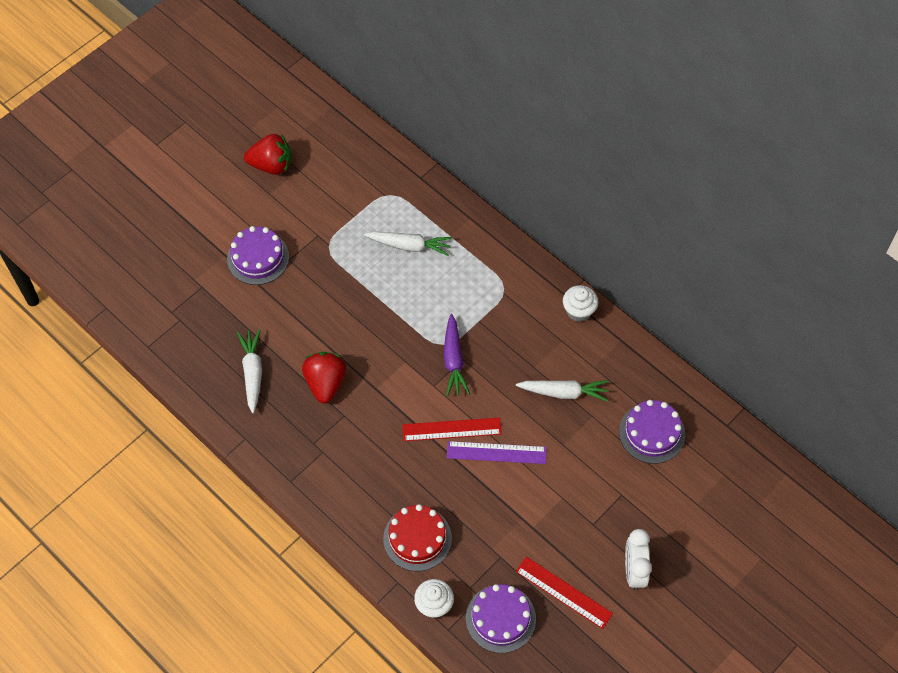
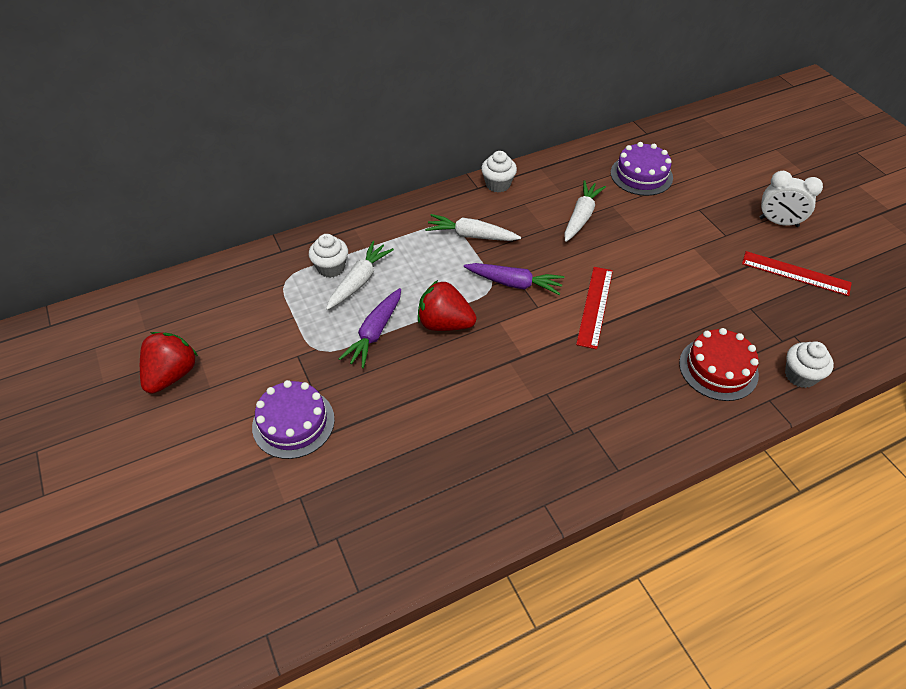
camera: 70 degrees left, 10 degrees down
(252, 373) = (454, 471): white carrot -> white carrot (471, 235)
(325, 383) = (498, 400): red strawberry -> red strawberry (444, 323)
(359, 277) = (375, 332): none -> purple carrot
(416, 220) = (331, 268): none -> white cupcake
(496, 452) = (632, 280): purple ruler -> none
(500, 618) = (820, 326): purple cake -> none
(563, 592) = (795, 273): red ruler -> red ruler turned 60 degrees clockwise

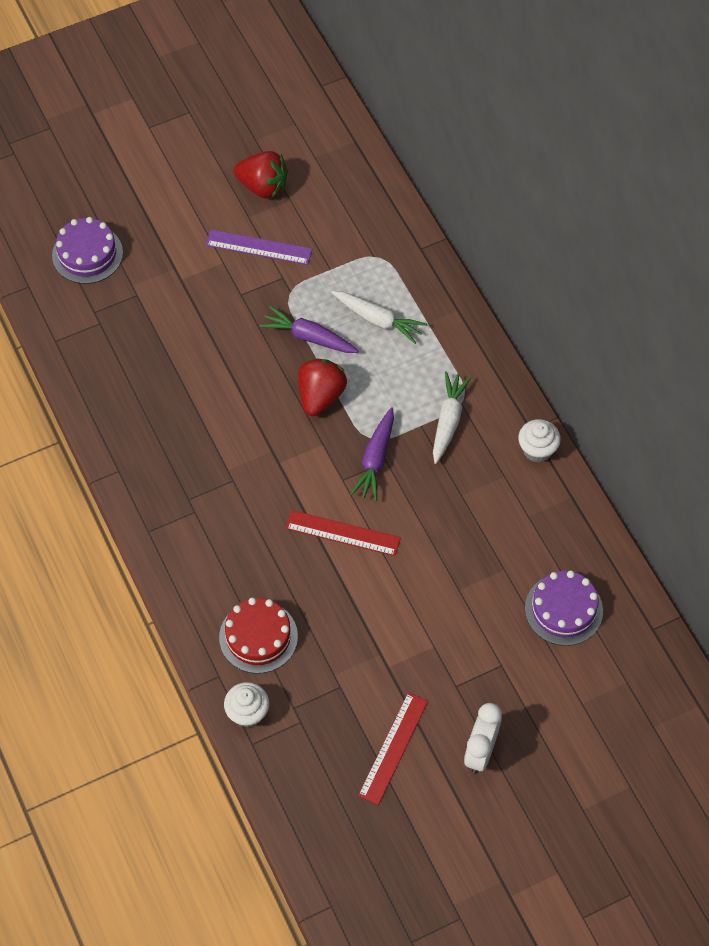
camera: 90 degrees right, 10 degrees up
(254, 377) = (259, 247): none -> purple ruler
(293, 423) = (208, 282): purple cake -> purple cake (87, 254)
(331, 268) = (396, 294): white cupcake -> none
(581, 217) = (483, 533): white carrot -> none

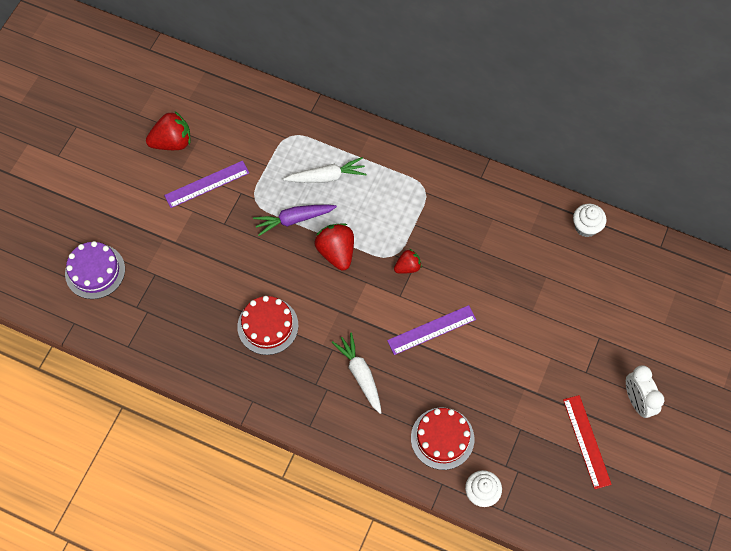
camera: 40 degrees left, 5 degrees up
(194, 415) = (268, 326): none -> red cake
(343, 533) = (431, 330): red ruler -> purple ruler
(375, 459) = (407, 267): purple carrot -> red strawberry
(448, 421) = (428, 209): white carrot -> white carrot (360, 375)
(537, 449) = (496, 187): white cupcake -> white cupcake (586, 227)
(563, 609) = (602, 275): purple cake -> none

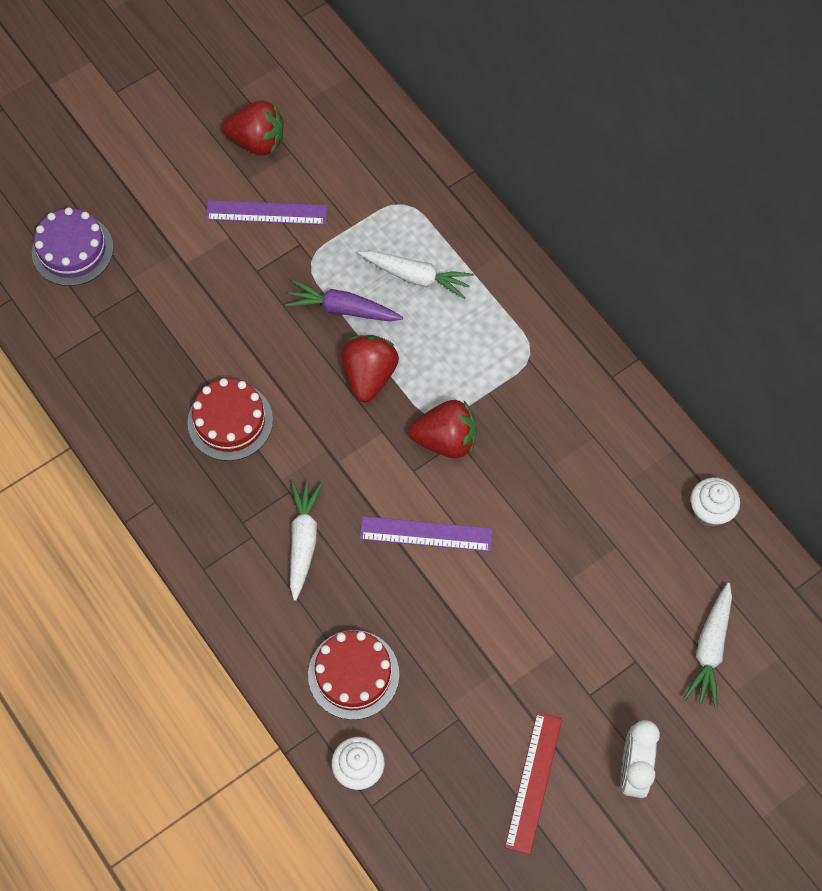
camera: 30 degrees right, 0 degrees up
(407, 267) = (446, 440): red strawberry -> red strawberry, size x1.69
(635, 307) = (710, 648): none -> white carrot

